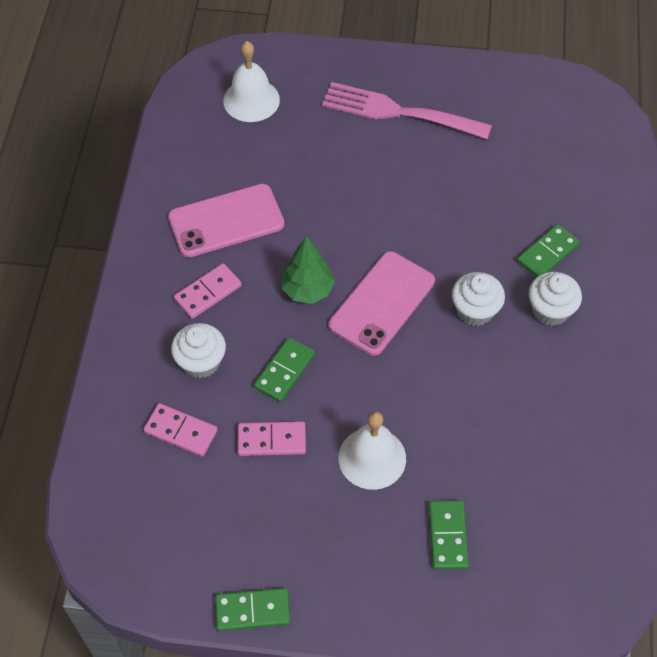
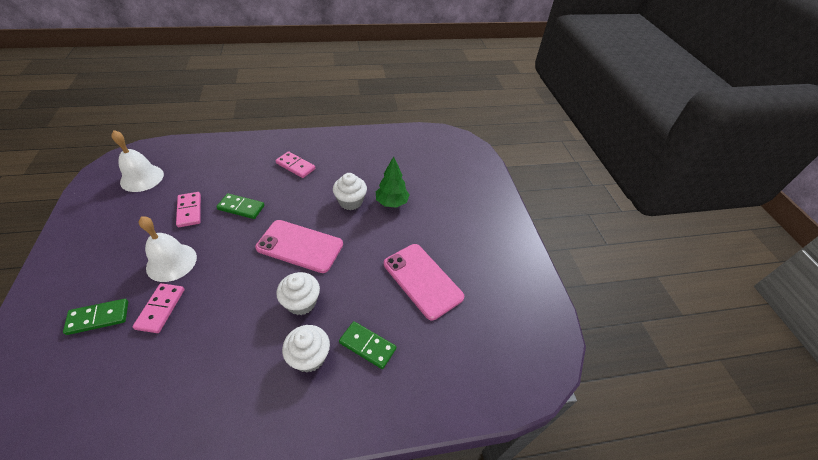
camera: 70 degrees right, 10 degrees down
(181, 431) = (198, 172): pink domino -> pink domino (161, 309)
(201, 362) = (246, 172): white cupcake -> white cupcake (350, 202)
(226, 221) = (349, 164): pink phone -> pink phone (422, 280)
(251, 100) = (443, 158): white bell -> white bell (142, 178)
(252, 610) = (68, 223): green domino -> none
(307, 290) = (305, 207): green tree -> green tree (392, 203)
(398, 112) = (467, 227): pink fork -> none

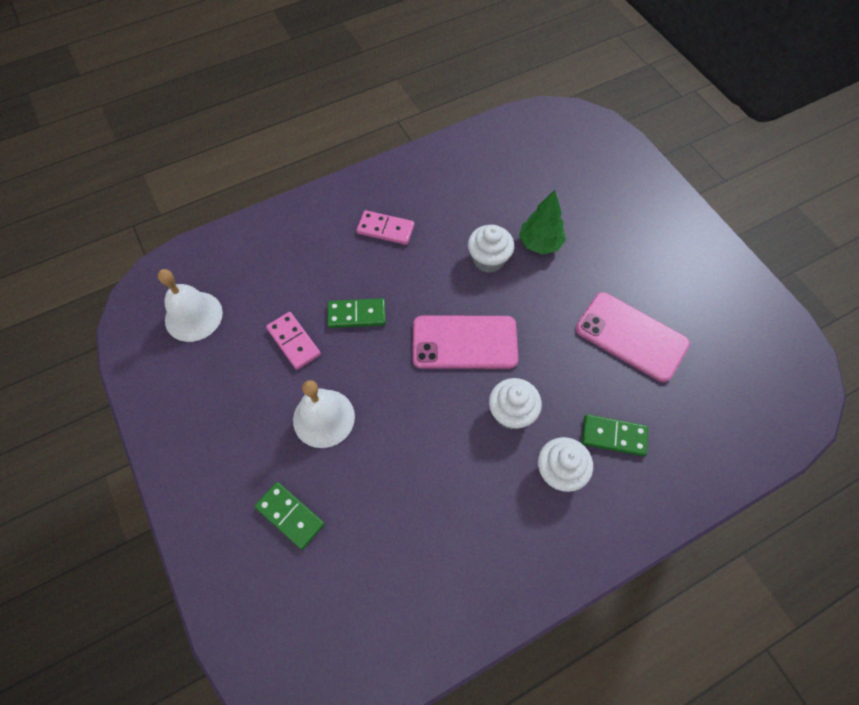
camera: 15 degrees left, 15 degrees up
(98, 317) = (290, 515): green domino -> green domino turned 75 degrees clockwise
(161, 309) = (355, 479): pink domino -> none

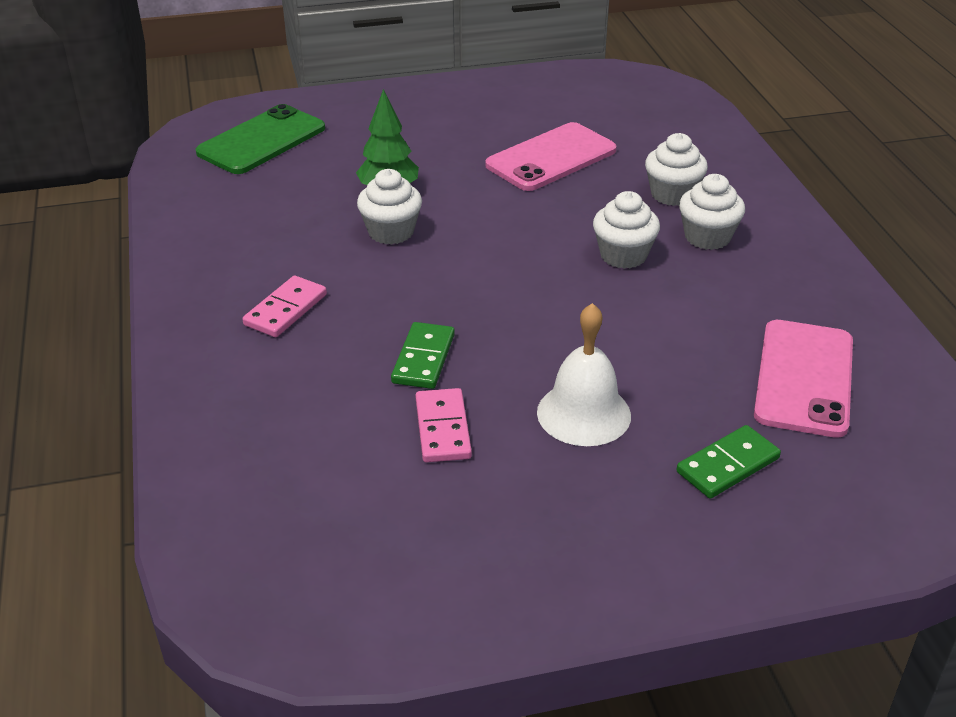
camera: 75 degrees left, 25 degrees down
(193, 316) = (337, 545): white bell -> none
(294, 341) = (442, 428): pink domino -> pink domino turned 75 degrees counterclockwise
(464, 342) = (510, 272): pink phone -> pink phone (804, 378)
(572, 153) = (261, 140): none -> green phone
(613, 436) = (672, 194): green domino -> white cupcake

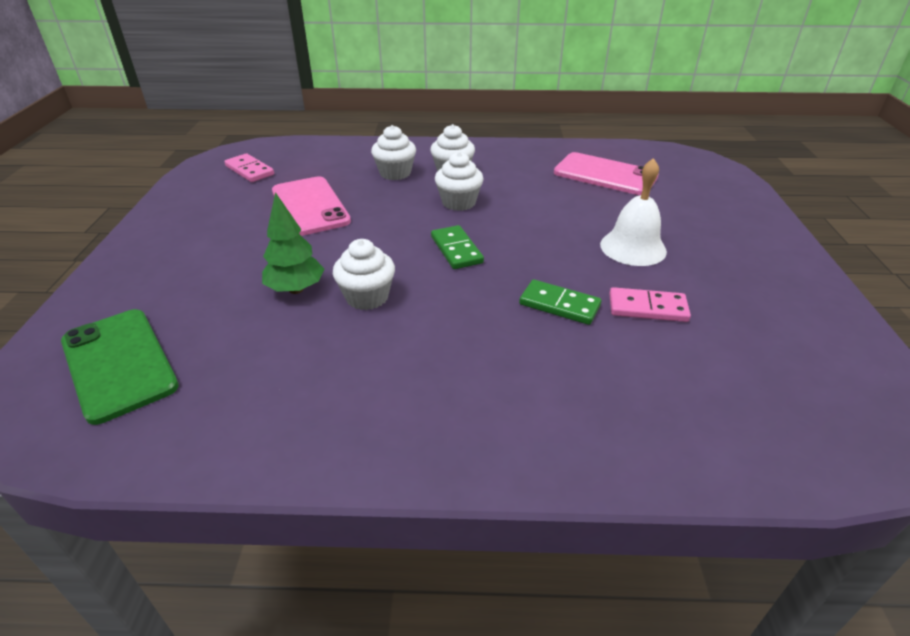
camera: 75 degrees left, 0 degrees up
(285, 310) = (464, 377): pink domino -> pink domino (249, 170)
(727, 465) = (682, 211): green domino -> green domino (456, 250)

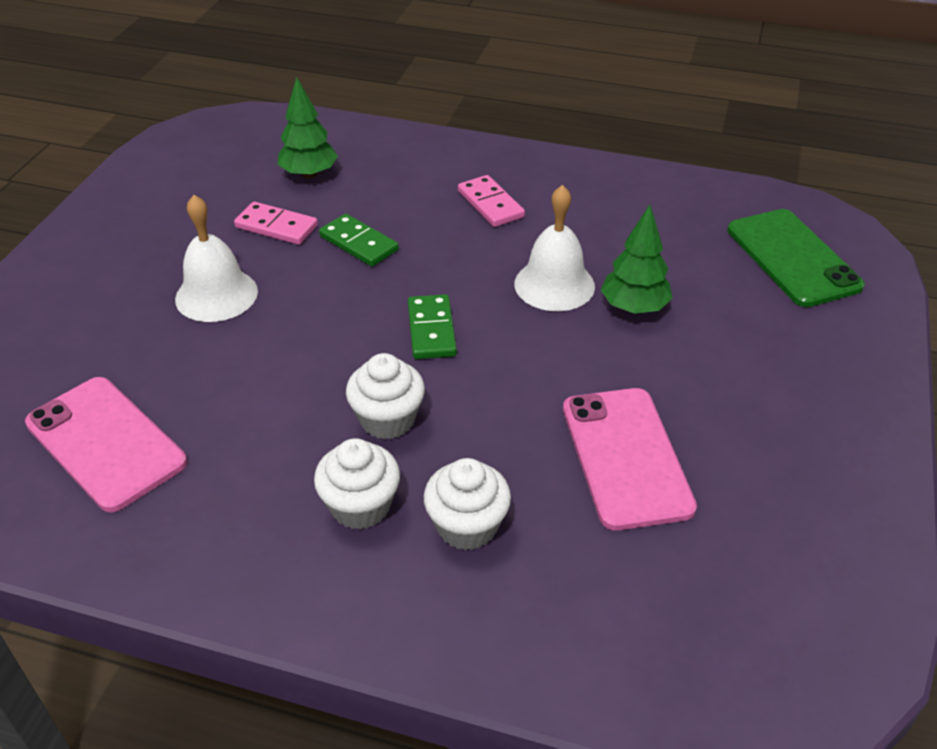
camera: 165 degrees left, 5 degrees up
(249, 170) = (758, 600): pink domino -> pink domino (490, 204)
(367, 297) = (554, 285): white cupcake -> white bell
(679, 375) = (309, 174): none -> green tree

